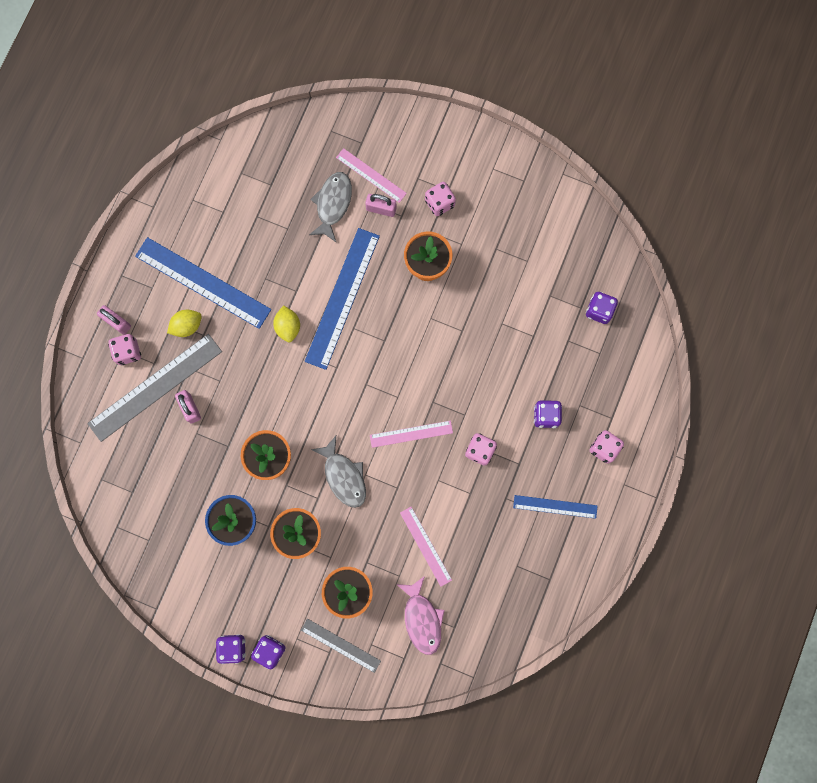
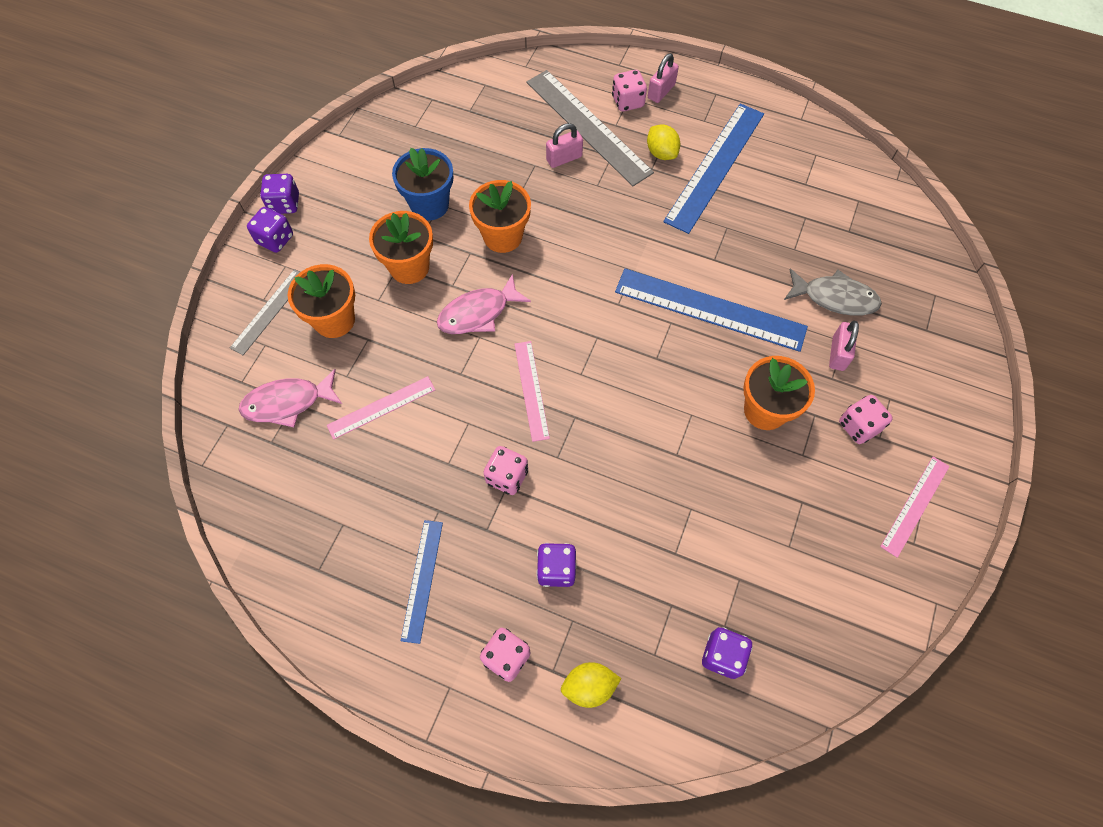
camera: 90 degrees right, 15 degrees down
(288, 327) = (667, 251): yellow lemon -> yellow lemon (589, 686)
(344, 476) = (478, 313): grey fish -> pink fish
(371, 175) = (883, 341): pink ruler -> pink ruler (915, 505)

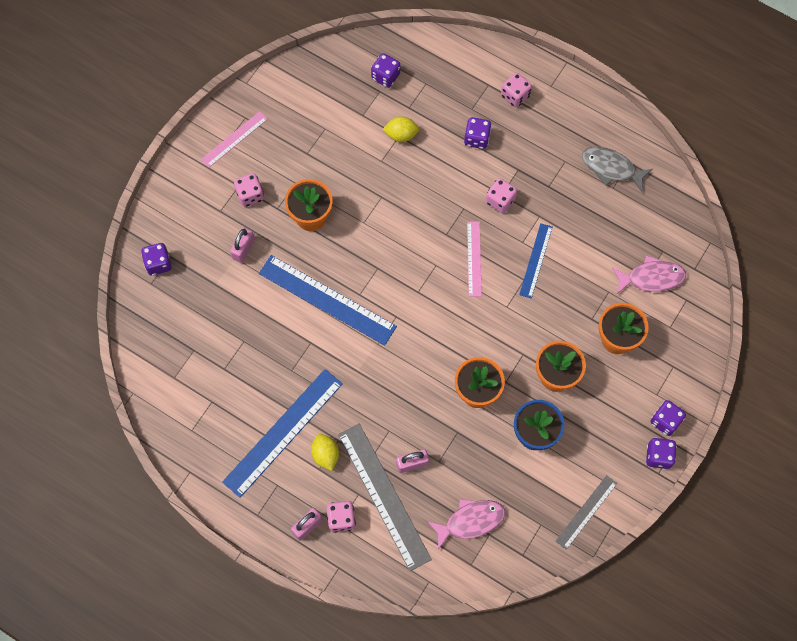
camera: 170 degrees left, 5 degrees up
(269, 311) = (667, 355): grey ruler -> grey ruler (586, 512)
(381, 407) = (583, 263): pink ruler -> none
(422, 580) = (562, 146): blue ruler -> blue ruler (536, 260)
(478, 313) = (505, 326): pink fish -> pink fish (470, 521)
(589, 686) = (468, 73): yellow lemon -> yellow lemon (401, 135)
(835, 298) = (228, 293): grey fish -> grey fish (611, 168)
(938, 319) = (158, 264): none -> purple dice

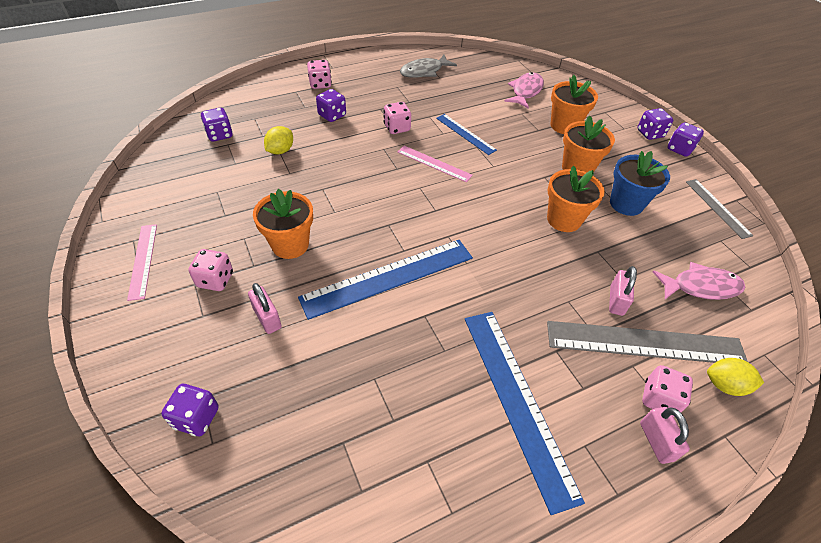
camera: 60 degrees left, 20 degrees down
(325, 455) = (568, 372): yellow lemon -> yellow lemon (725, 385)
(470, 521) = (701, 287): pink fish -> pink fish turned 75 degrees clockwise

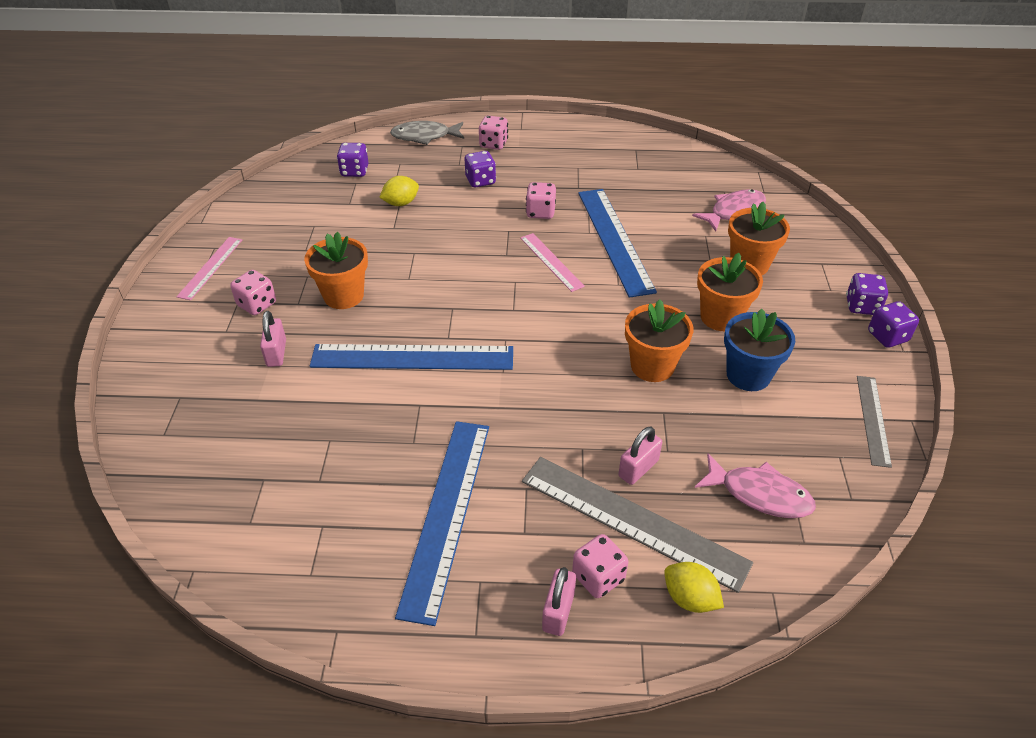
camera: 30 degrees right, 5 degrees down
(196, 418) = (165, 410): purple dice -> none
(424, 71) = (624, 157): grey fish -> grey fish (424, 136)
(465, 134) = (614, 240): blue ruler -> blue ruler, size x1.82

